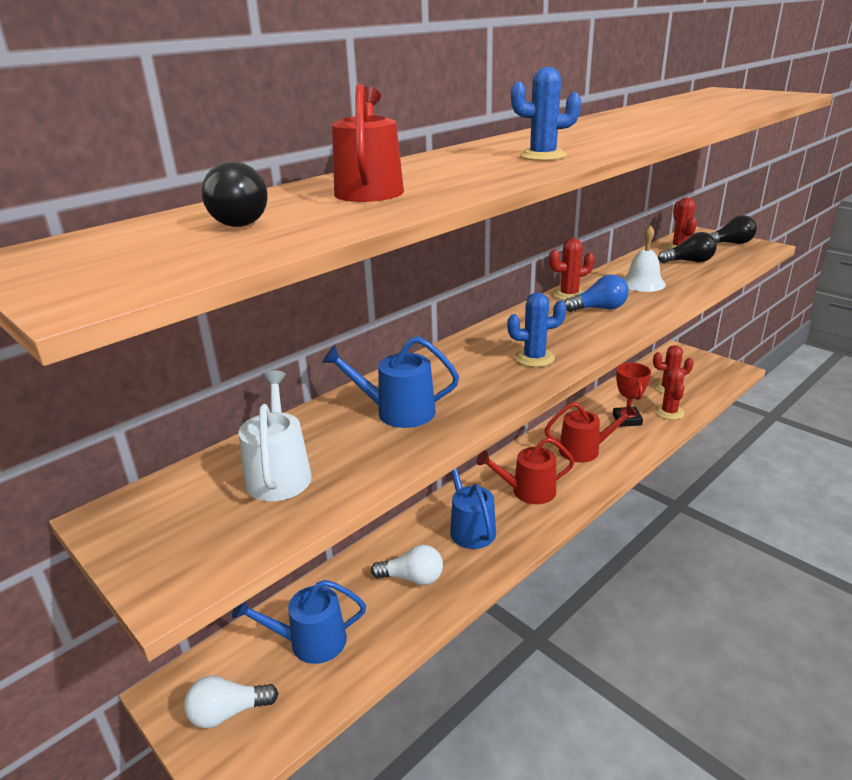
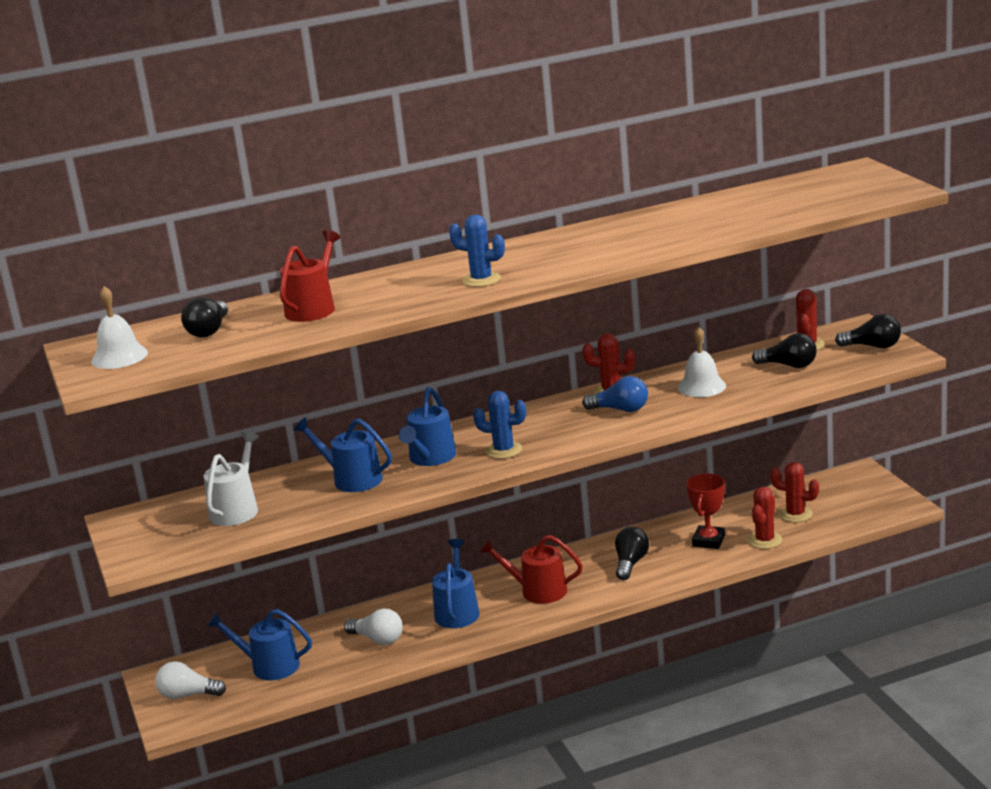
camera: 25 degrees right, 5 degrees down
(110, 261) = (119, 357): none -> white bell
(465, 376) = (430, 458): none -> blue watering can
(584, 450) = (630, 563): red watering can -> black light bulb

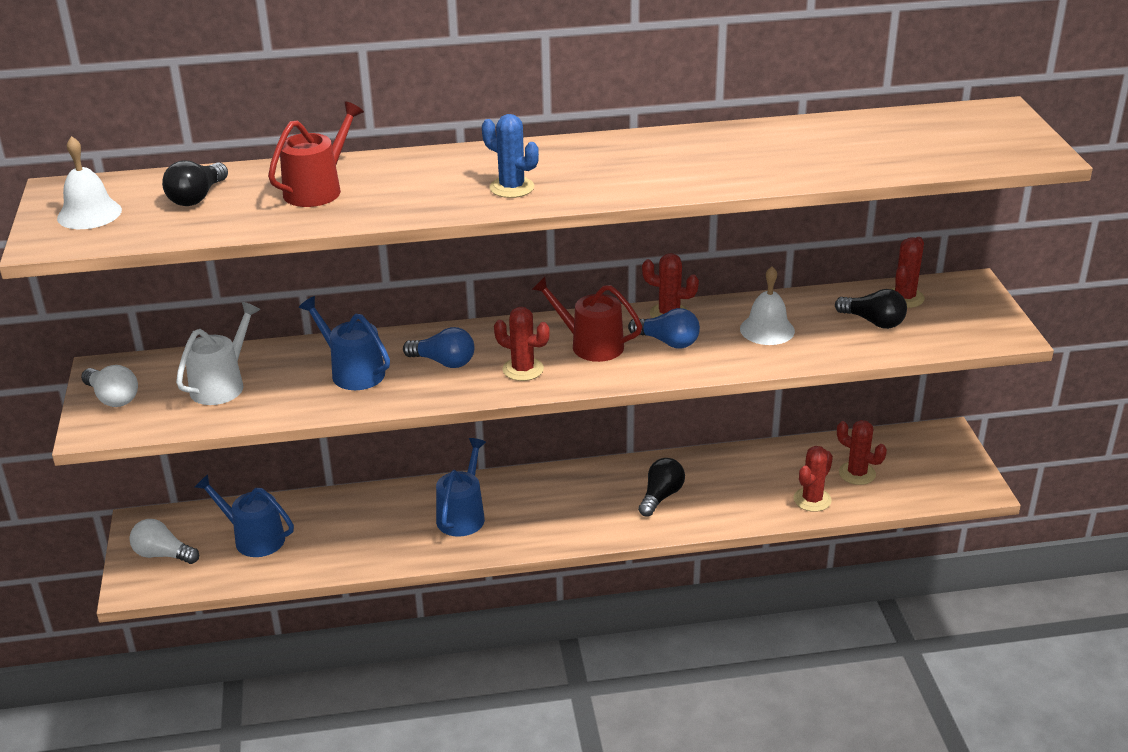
camera: 10 degrees right, 10 degrees up
(378, 639) = (371, 531): white light bulb -> white light bulb (112, 398)
(430, 458) = (444, 362): blue watering can -> blue light bulb
(504, 450) = (523, 369): blue cactus -> red cactus
(538, 591) = (553, 509): red watering can -> red watering can (591, 345)
(708, 541) = (752, 486): red trophy -> none
(872, 346) = (976, 315): black light bulb -> none

